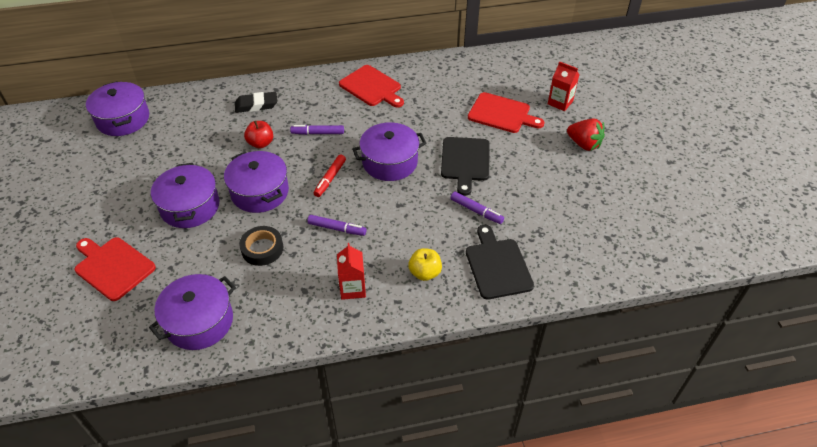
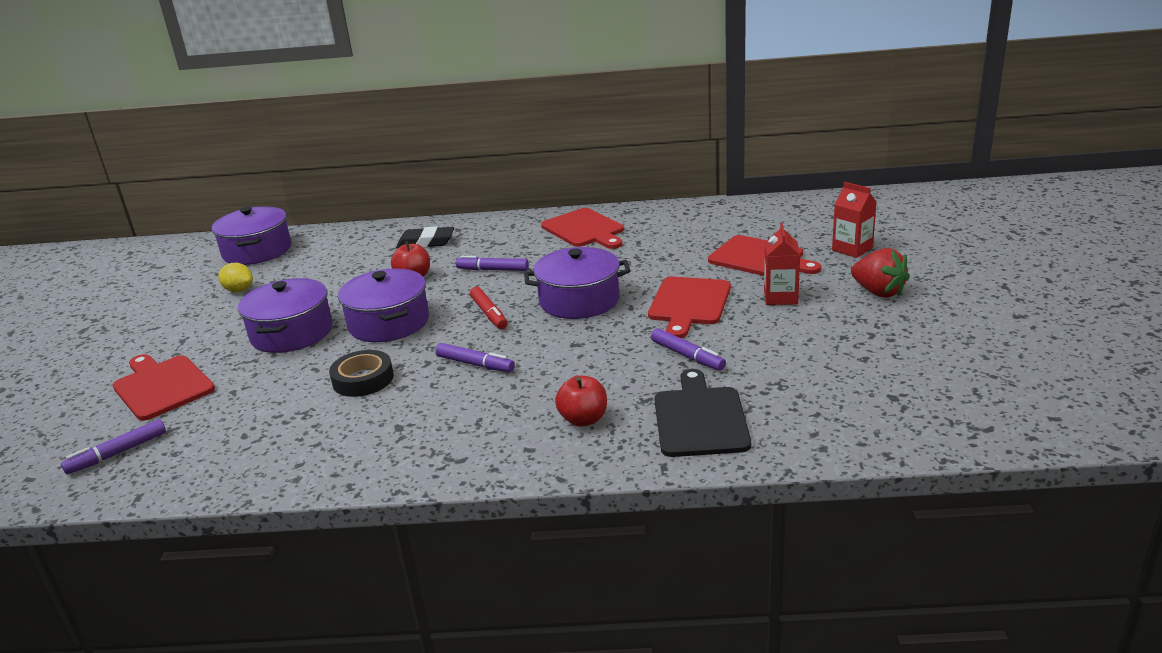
camera: 15 degrees right, 20 degrees down
(110, 333) = (117, 453): none -> purple marker
(128, 164) = (239, 290): none -> yellow lemon
(199, 322) = (238, 450): purple pot -> none
(330, 179) = (489, 314): red marker -> red marker turned 60 degrees counterclockwise
(352, 288) = (469, 430): red carton -> red carton (780, 297)
(425, 273) = (583, 419): yellow apple -> red apple
(465, 161) = (688, 304): black cutting board -> red cutting board

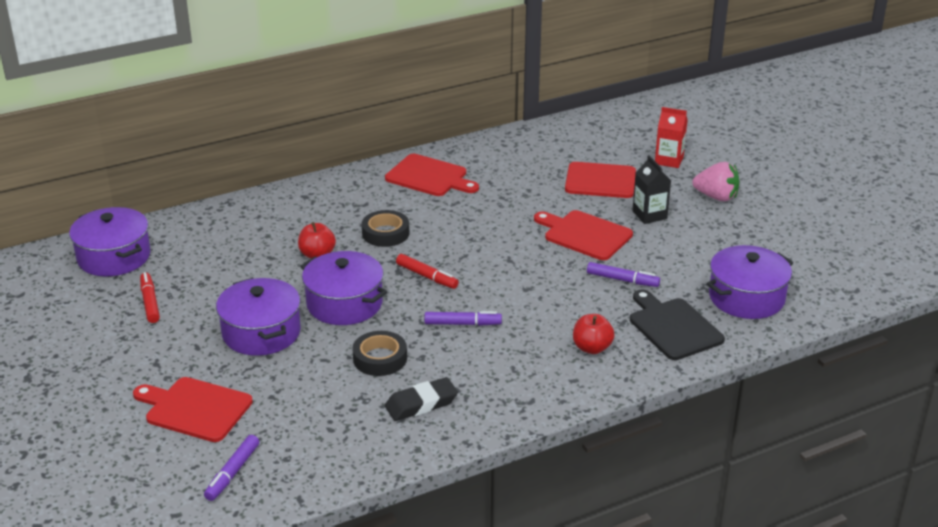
camera: 30 degrees left, 5 degrees up
(239, 290) = (150, 302): yellow lemon -> red marker
(426, 242) = (288, 216): black eraser -> black eraser (421, 404)
(493, 270) = (385, 233): purple marker -> black tape
(579, 300) = (493, 249): purple pot -> purple pot (746, 297)
(688, 304) = (584, 234): red cutting board -> red cutting board turned 135 degrees clockwise
(780, 297) = (649, 215): red carton -> black carton
(878, 292) = (716, 197): red strawberry -> pink strawberry

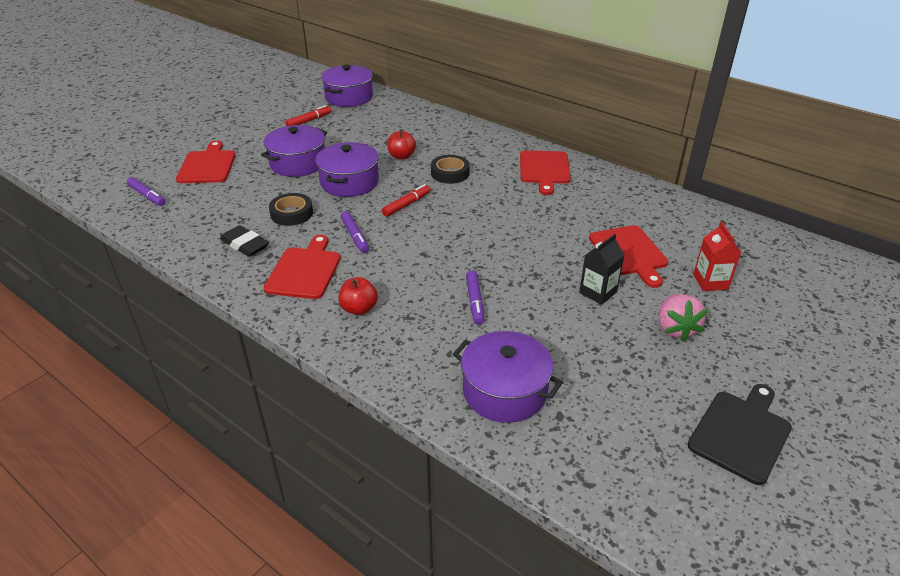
camera: 65 degrees right, 5 degrees up
(232, 473) = (147, 196): purple marker -> purple marker turned 135 degrees counterclockwise
(427, 276) = (406, 205): red marker -> red marker turned 150 degrees counterclockwise
(584, 234) = (530, 263): red cutting board -> red cutting board (305, 270)
(673, 327) = (420, 350): black cutting board -> black cutting board (741, 433)

